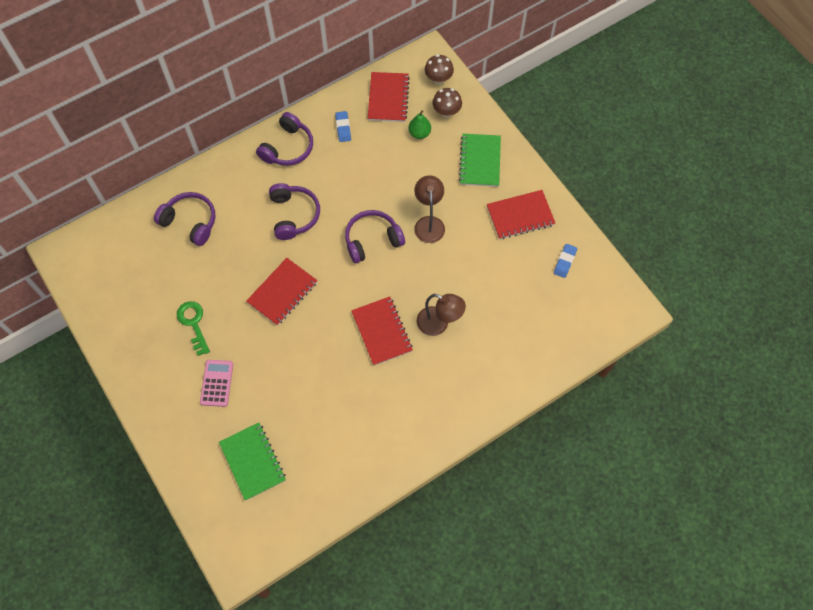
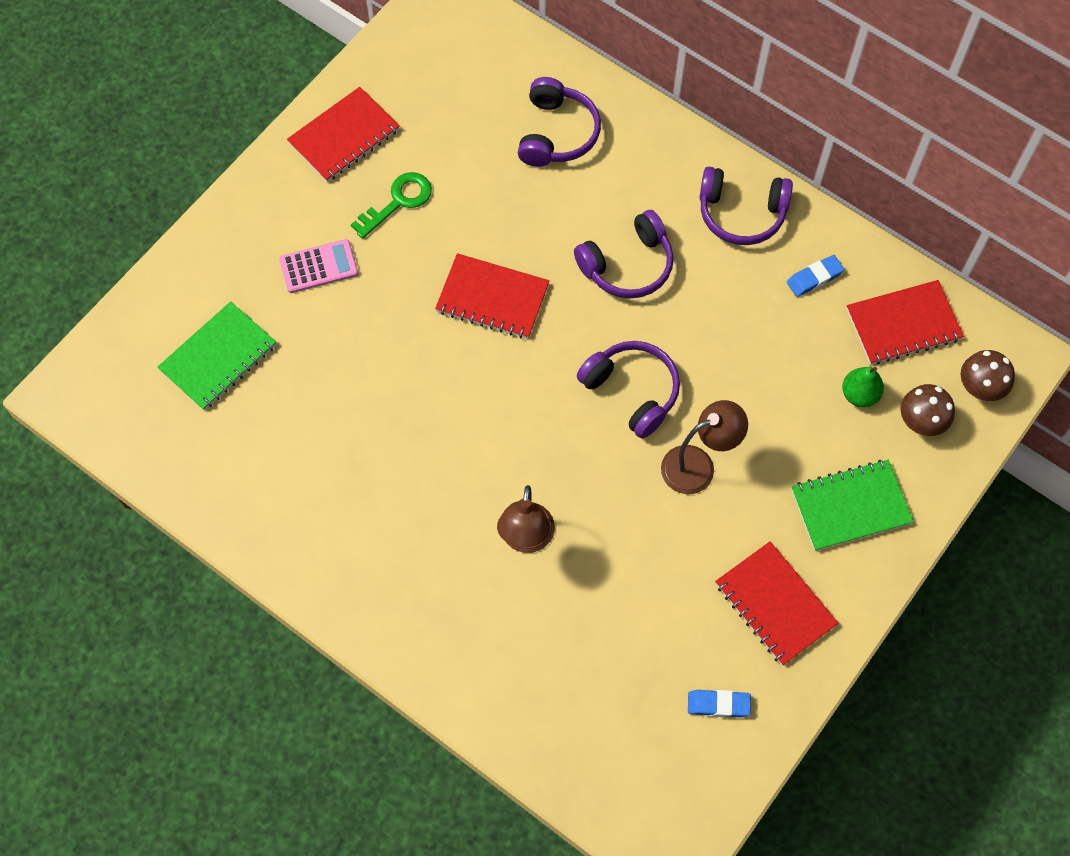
camera: 70 degrees right, 0 degrees up
(382, 331) = (482, 459): red notebook -> red notebook (344, 137)

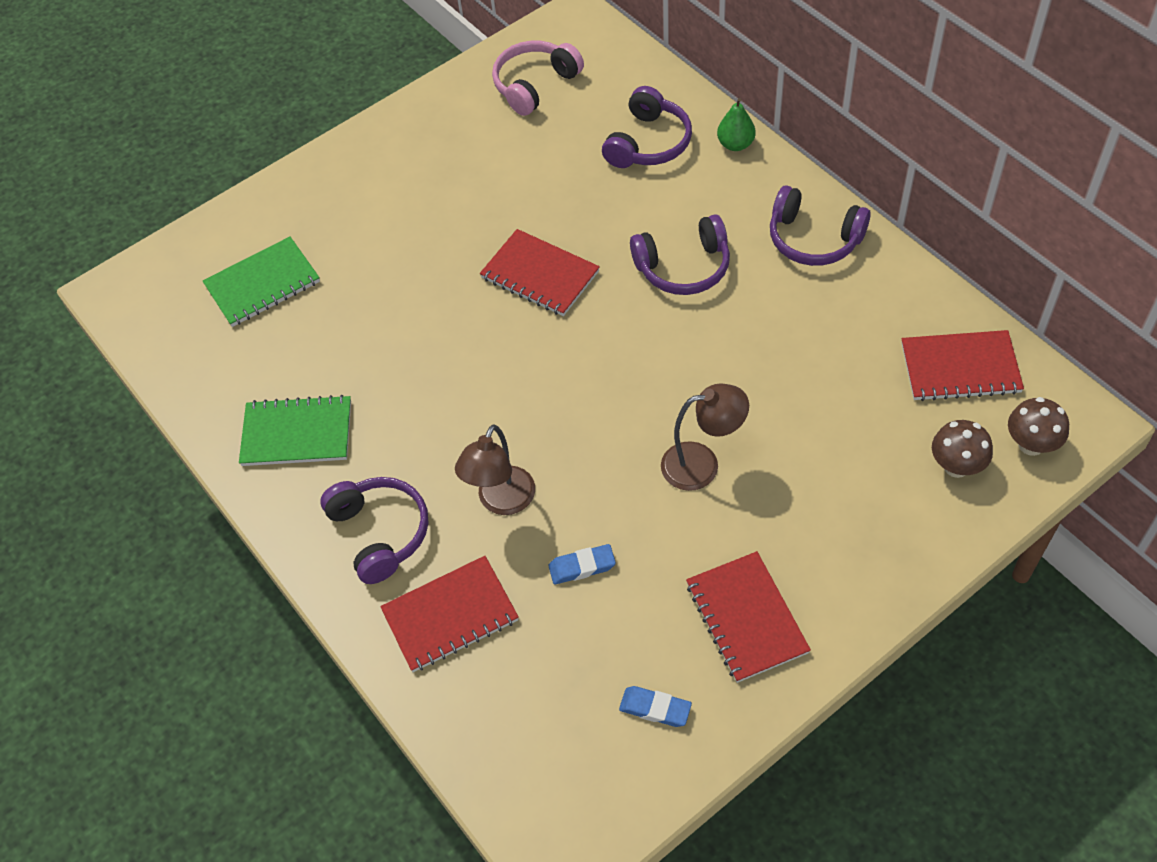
camera: 20 degrees right, 10 degrees down
(319, 267) = (383, 222): pink calculator -> none
(344, 137) = (446, 118): red notebook -> red notebook (450, 616)
(398, 201) = (477, 178): green key -> none
(424, 84) = (535, 85): none -> pink headphones
(632, 391) = (653, 382): purple headphones -> purple headphones (380, 533)
(814, 278) = (874, 309): blue eraser -> blue eraser (582, 566)
(850, 506) = (856, 535): green notebook -> green notebook (297, 433)
(859, 394) = (895, 427): green pear -> green pear (735, 144)

